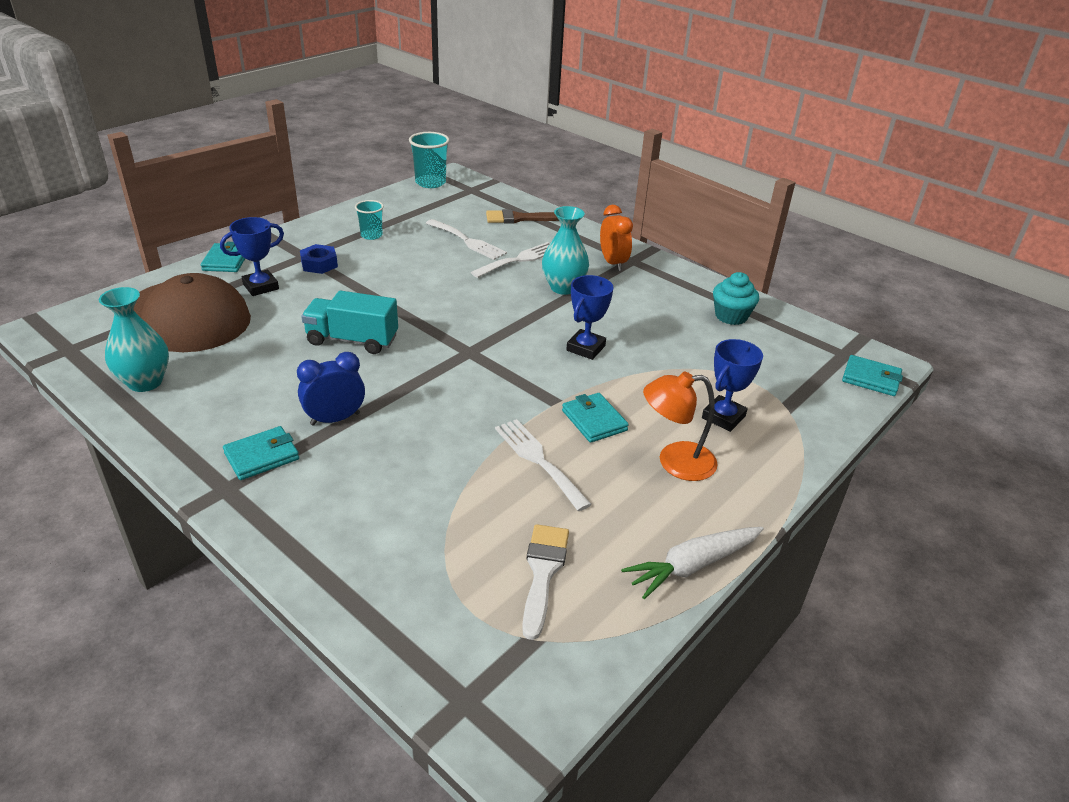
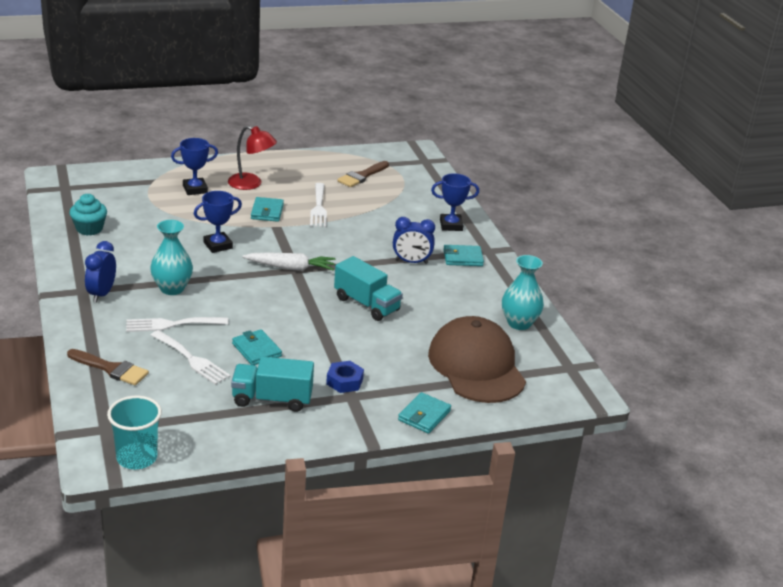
camera: 150 degrees left, 5 degrees down
(261, 286) = (407, 375): blue trophy -> blue trophy (451, 225)
(371, 235) = (272, 399): turquoise cup -> turquoise truck
(468, 241) = (192, 359): white fork -> white fork turned 150 degrees clockwise
(543, 572) = (362, 176): white brush -> brown brush
(613, 263) = (102, 294): orange clock -> blue clock
(675, 462) = (251, 184): orange lamp -> red lamp
(692, 566) = (297, 157): white carrot -> white carrot (291, 268)
(871, 378) = (78, 174): turquoise wallet -> turquoise wallet (256, 350)

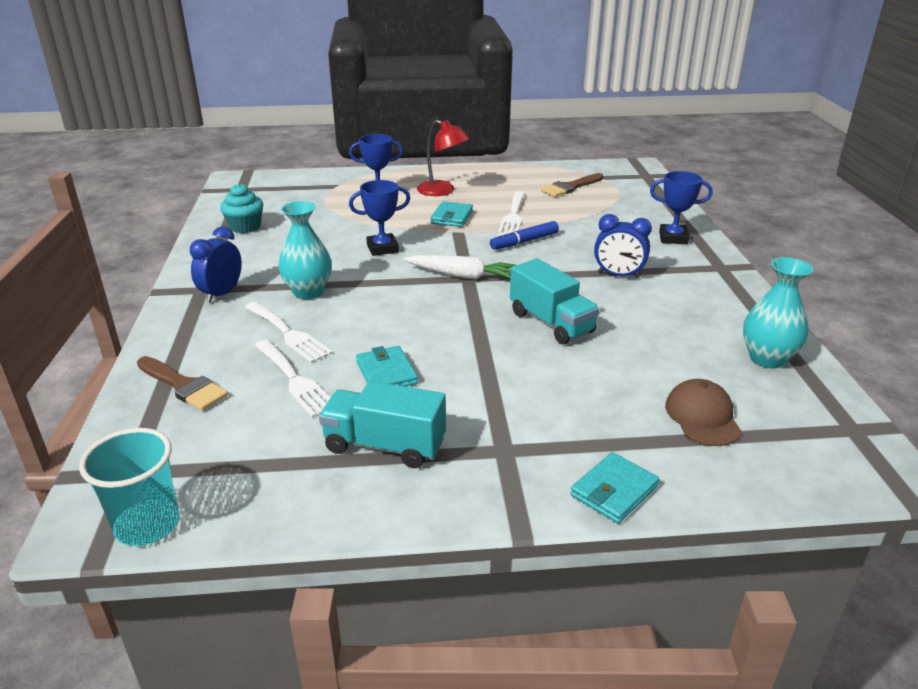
camera: 15 degrees right, 0 degrees up
(171, 324) = (289, 334): white fork -> white fork turned 135 degrees counterclockwise
(333, 234) = (524, 242): none -> blue marker
(344, 381) = (499, 426): blue nut -> none
(463, 258) = (687, 274): turquoise wallet -> none
(476, 366) = (702, 417): brown cap -> brown cap, size x0.50

